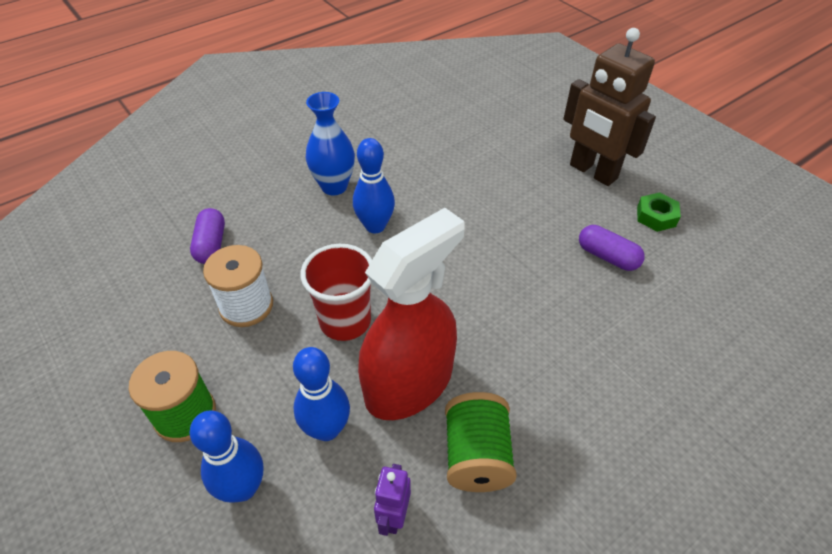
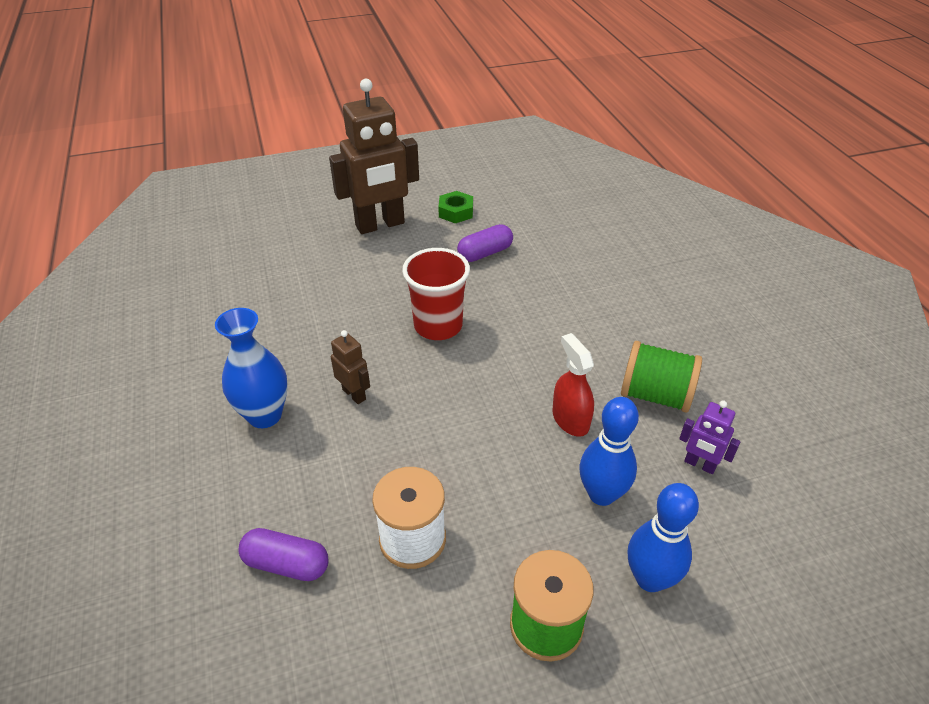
camera: 70 degrees left, 5 degrees down
(345, 321) = (476, 451): red cup -> red cup (438, 326)
(375, 226) = (354, 394): blue bowling pin -> brown robot
(409, 383) = (570, 419): red spray bottle -> red spray bottle, size x0.49

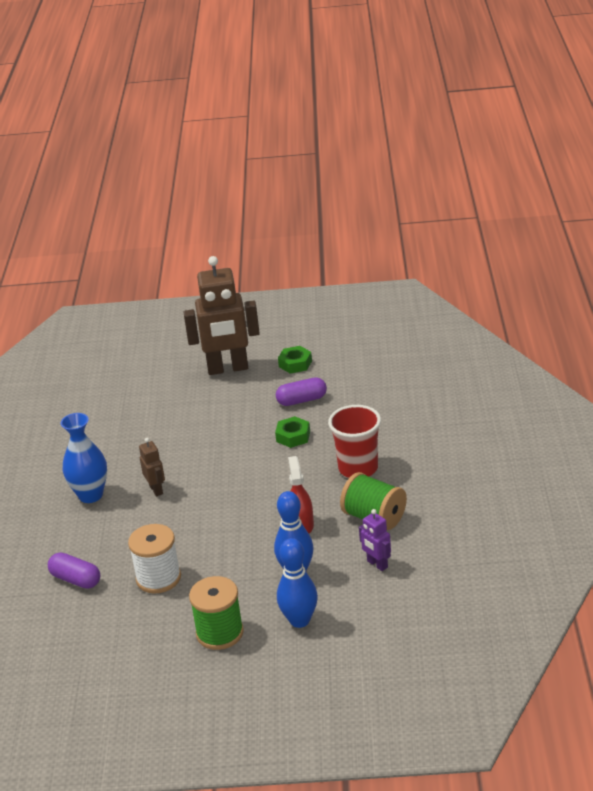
camera: 20 degrees right, 10 degrees down
(438, 326) = (237, 451): red cup -> red cup (358, 468)
(497, 298) = (293, 436): none -> green nut

